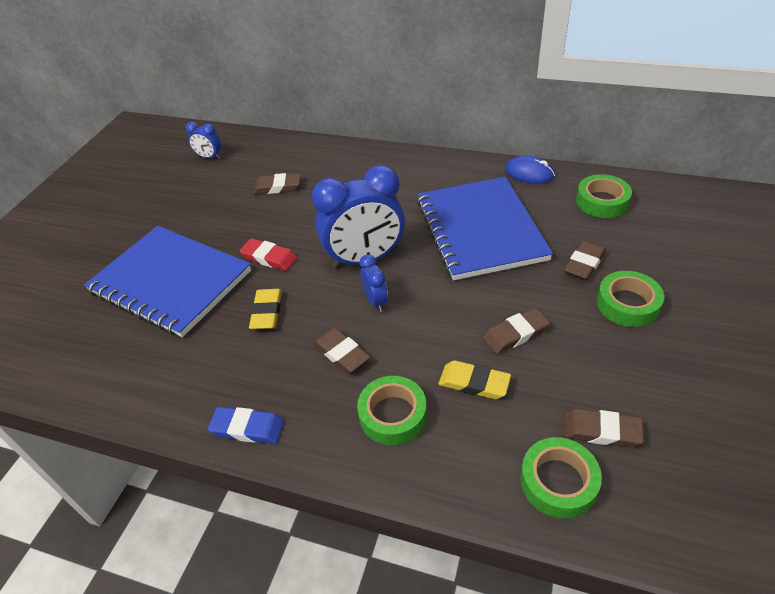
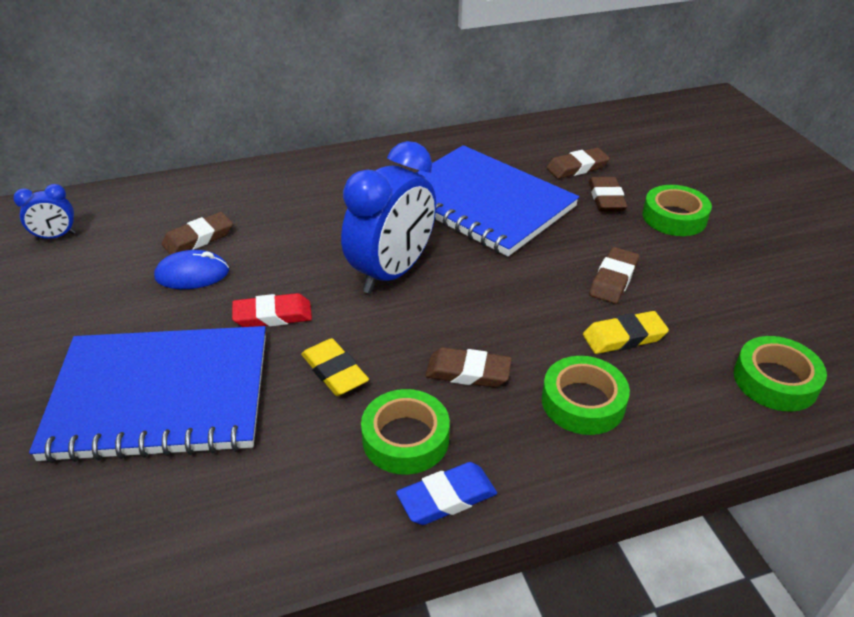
camera: 40 degrees left, 5 degrees down
(376, 301) = (449, 307): blue clock -> none
(529, 173) = (475, 138): blue mouse -> blue mouse (192, 274)
(601, 431) = (762, 324): brown eraser -> brown eraser (577, 167)
(602, 201) = (566, 142): green tape -> green tape (405, 438)

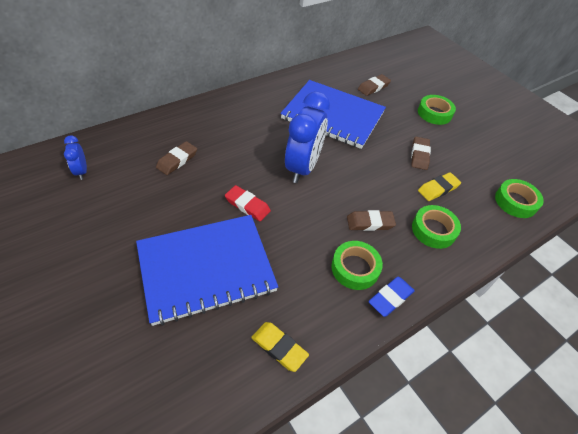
camera: 20 degrees left, 10 degrees up
(55, 236) = (81, 171): blue clock -> blue clock turned 105 degrees clockwise
(192, 274) = (185, 185): blue mouse -> none
(273, 315) = (247, 205): red eraser -> red eraser turned 60 degrees clockwise
(334, 371) = (299, 235): yellow eraser -> yellow eraser (279, 348)
(606, 198) = (396, 105): brown eraser -> none

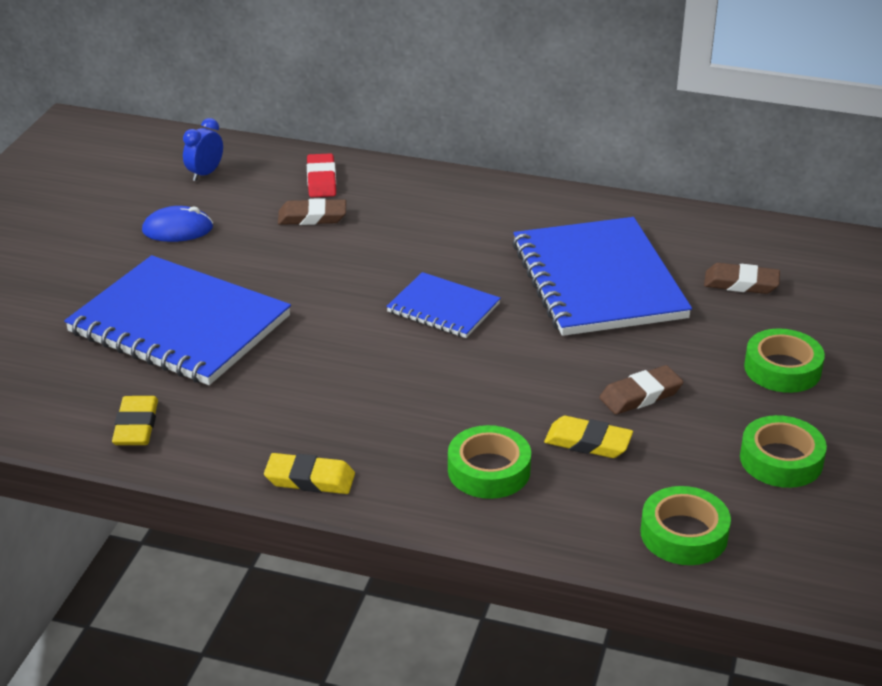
camera: 55 degrees right, 15 degrees down
(117, 214) = (177, 229): none -> blue mouse
(247, 205) = (312, 302): red eraser -> red eraser (321, 180)
(302, 167) = (443, 308): blue clock -> blue notebook
(355, 268) = (321, 430): green tape -> green tape (781, 460)
(370, 223) = (420, 408): brown eraser -> none
(390, 298) = (310, 479): blue eraser -> yellow eraser

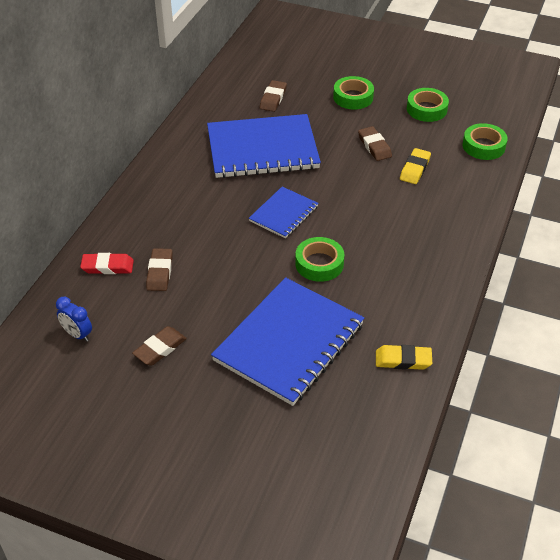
camera: 85 degrees left, 10 degrees up
(177, 229) = (160, 348): blue mouse -> brown eraser
(310, 479) = (451, 277): yellow eraser -> none
(489, 470) = (439, 206): green tape -> green tape (319, 264)

